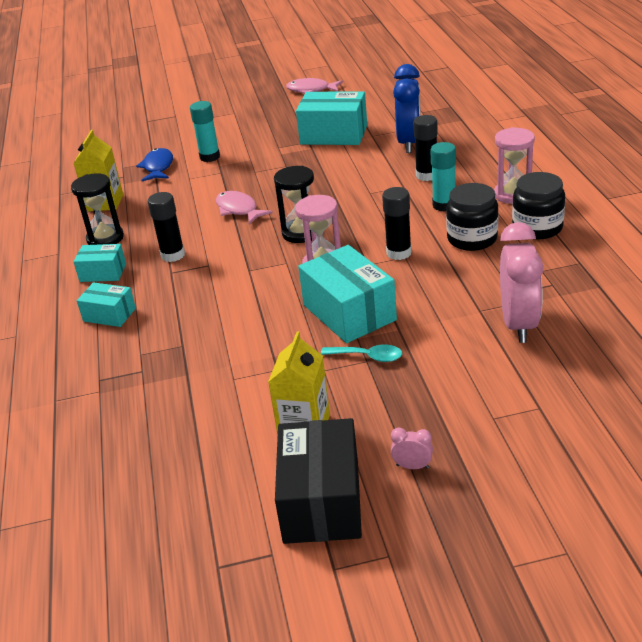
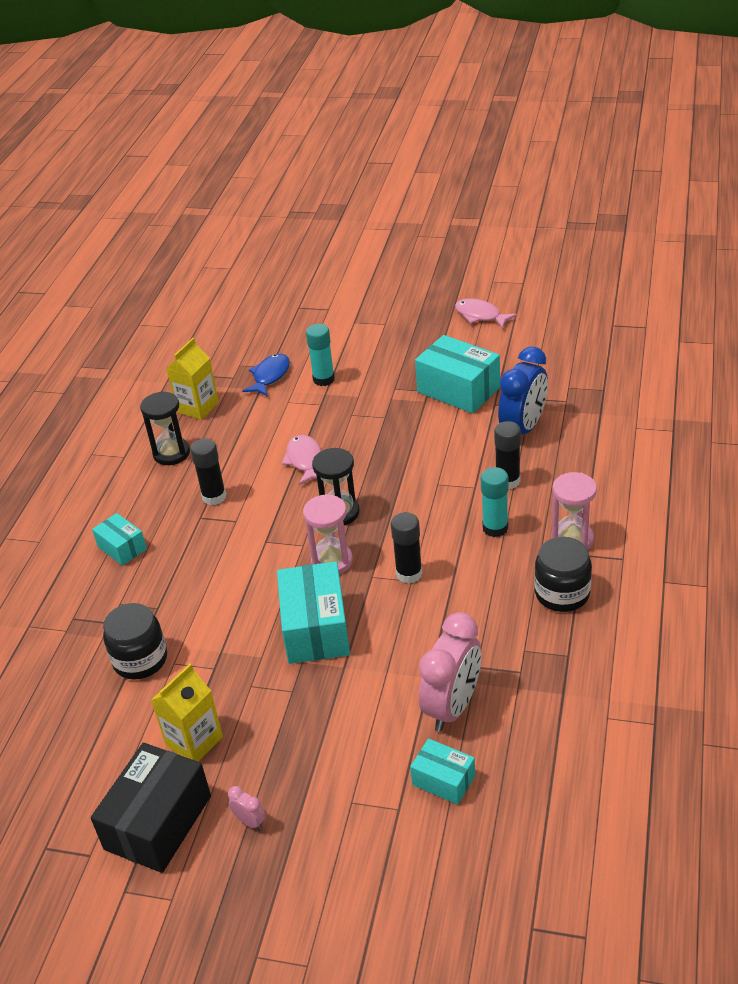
camera: 25 degrees right, 5 degrees up
(103, 273) = (145, 495): turquoise box -> turquoise box (443, 780)
(368, 357) = (296, 687): turquoise spoon -> none
(472, 239) = (489, 583): black jar -> black jar (140, 660)

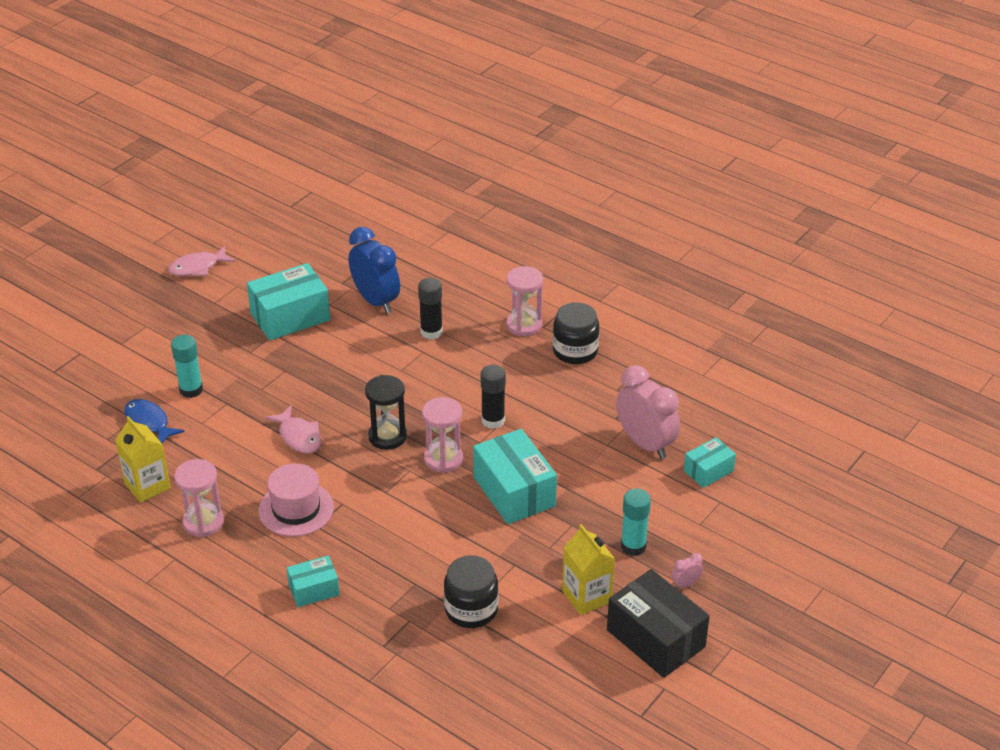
camera: 70 degrees left, 0 degrees up
(171, 453) = (203, 522): black hourglass -> pink hourglass
(214, 497) = (296, 509): black glue stick -> pink hat
(305, 460) = (299, 436): pink fish -> pink fish turned 135 degrees counterclockwise
(315, 628) = (514, 491): turquoise box -> turquoise box turned 45 degrees clockwise
(495, 528) = (479, 358): turquoise glue stick -> turquoise glue stick (633, 546)

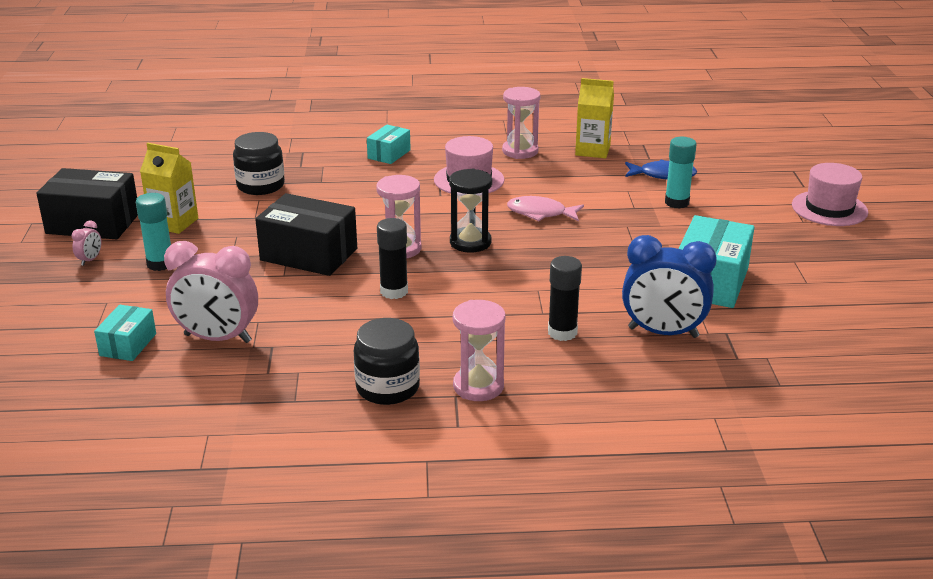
camera: 140 degrees right, 10 degrees down
(108, 325) = (829, 208): none -> pink hat
(198, 267) = (870, 278): pink fish -> none
(514, 491) = (309, 254): turquoise box -> black box

